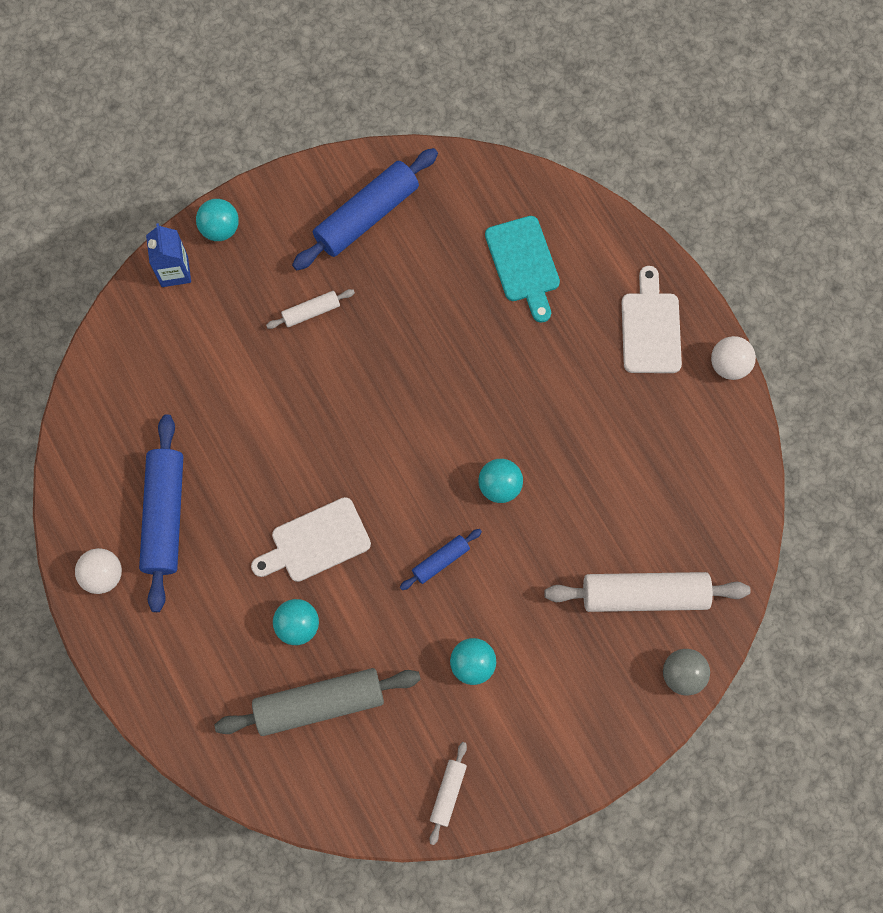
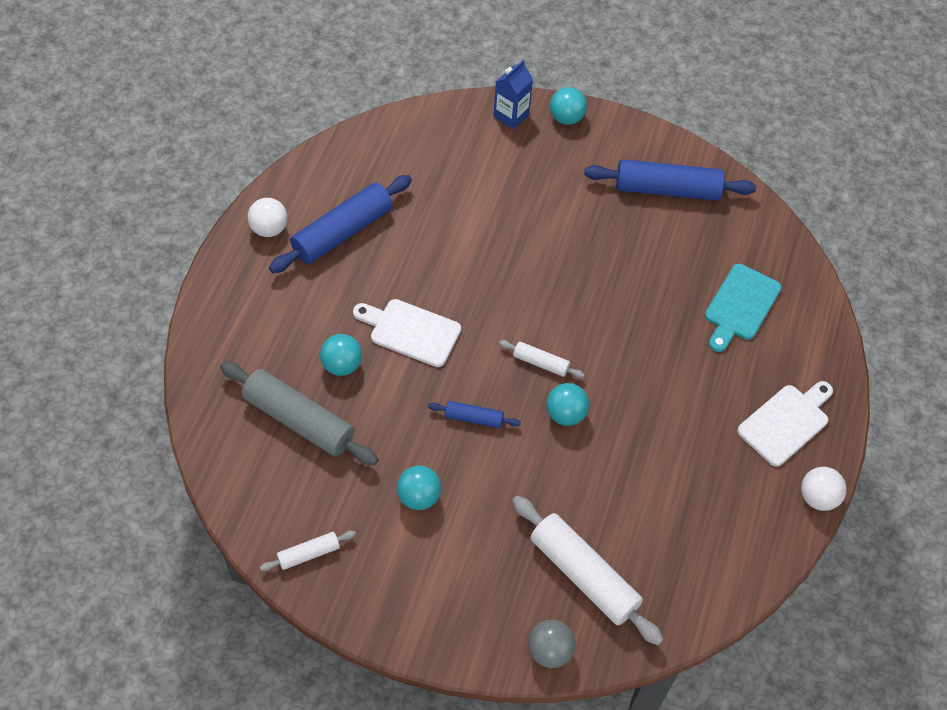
camera: 45 degrees right, 15 degrees down
(311, 312) = (566, 208): white rolling pin -> white rolling pin (541, 363)

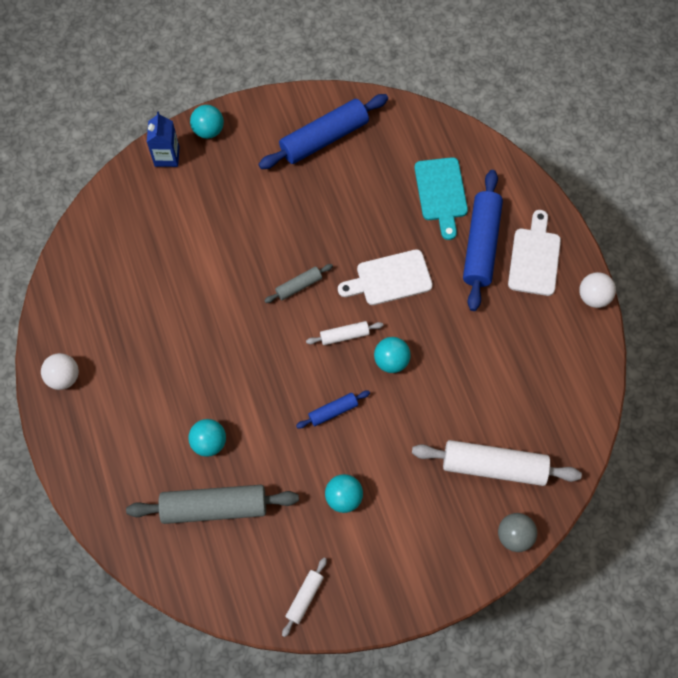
camera: 35 degrees left, 10 degrees up
(343, 232) = (122, 339): blue rolling pin -> blue rolling pin (481, 245)
(410, 331) = (236, 380): white cutting board -> white cutting board (389, 279)
(535, 294) = (299, 286): none -> grey rolling pin

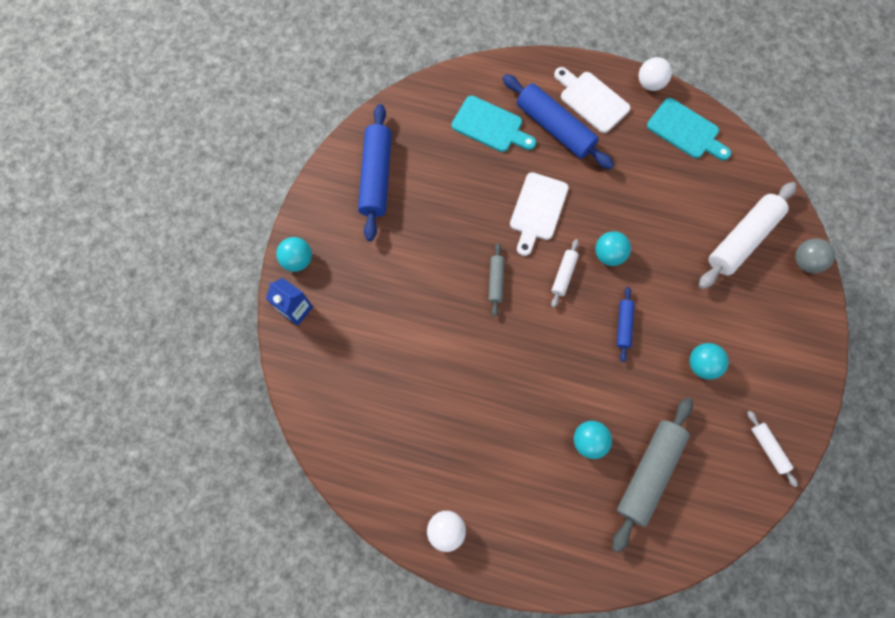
camera: 55 degrees left, 5 degrees up
(569, 355) = (686, 130): none -> turquoise cutting board

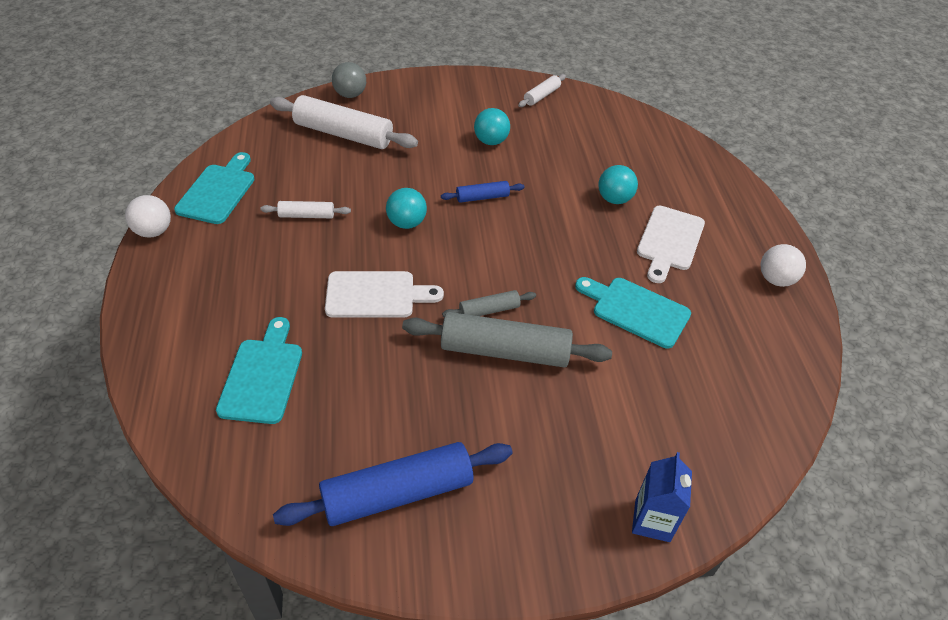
camera: 115 degrees left, 25 degrees down
(298, 260) = (581, 550): turquoise ball -> none
(457, 389) = (636, 310): none -> turquoise cutting board
(555, 128) = (246, 306): blue rolling pin -> none
(563, 275) = (449, 253): white rolling pin -> white rolling pin (306, 215)
(591, 100) = (192, 280): white cutting board -> white cutting board (669, 241)
(648, 472) = (613, 157): grey rolling pin -> grey rolling pin (504, 351)

